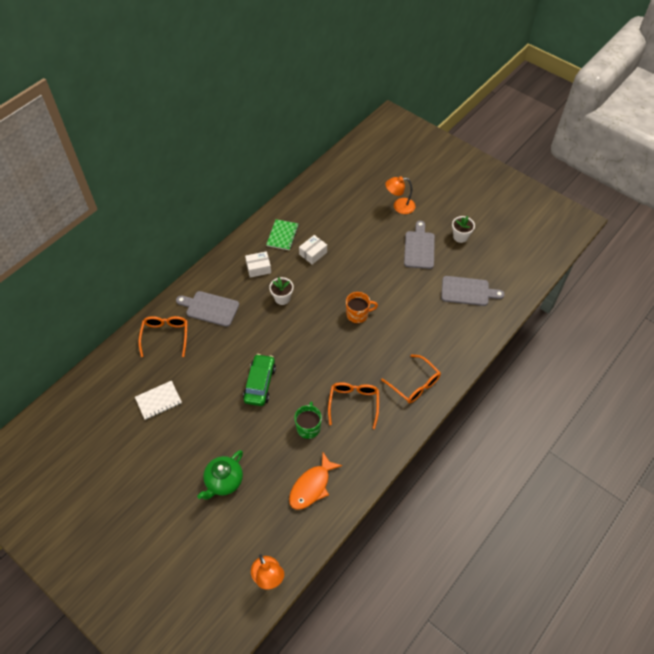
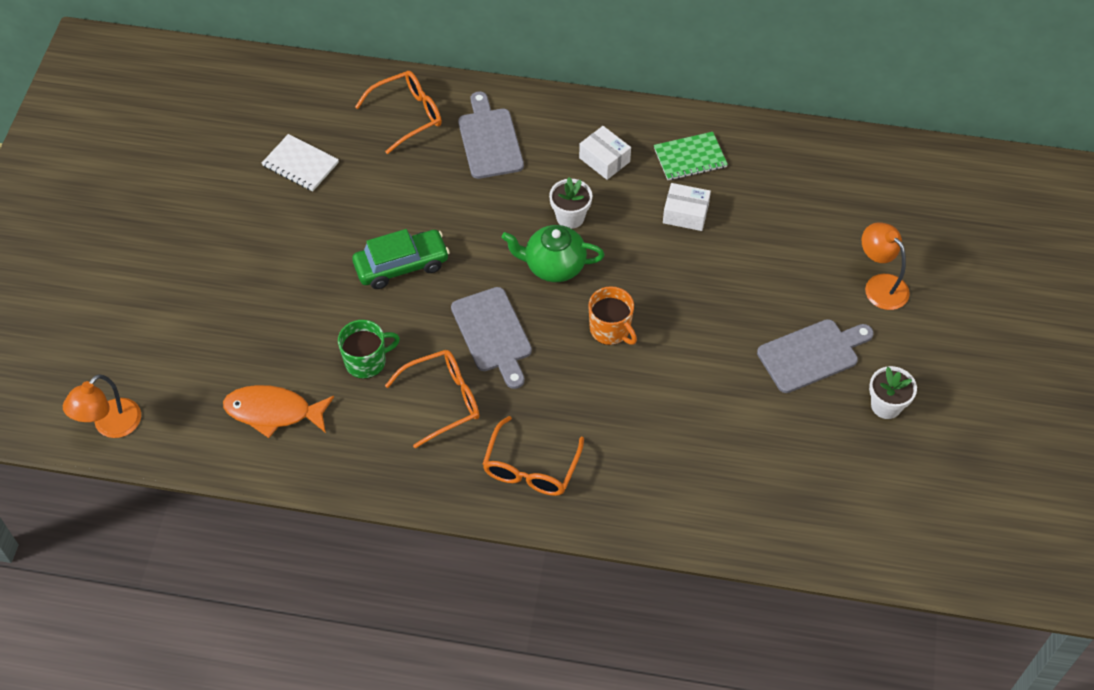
camera: 60 degrees right, 0 degrees up
(223, 481) = (222, 303): green teapot -> green teapot (553, 266)
(467, 291) = (773, 467): grey cutting board -> grey cutting board (493, 333)

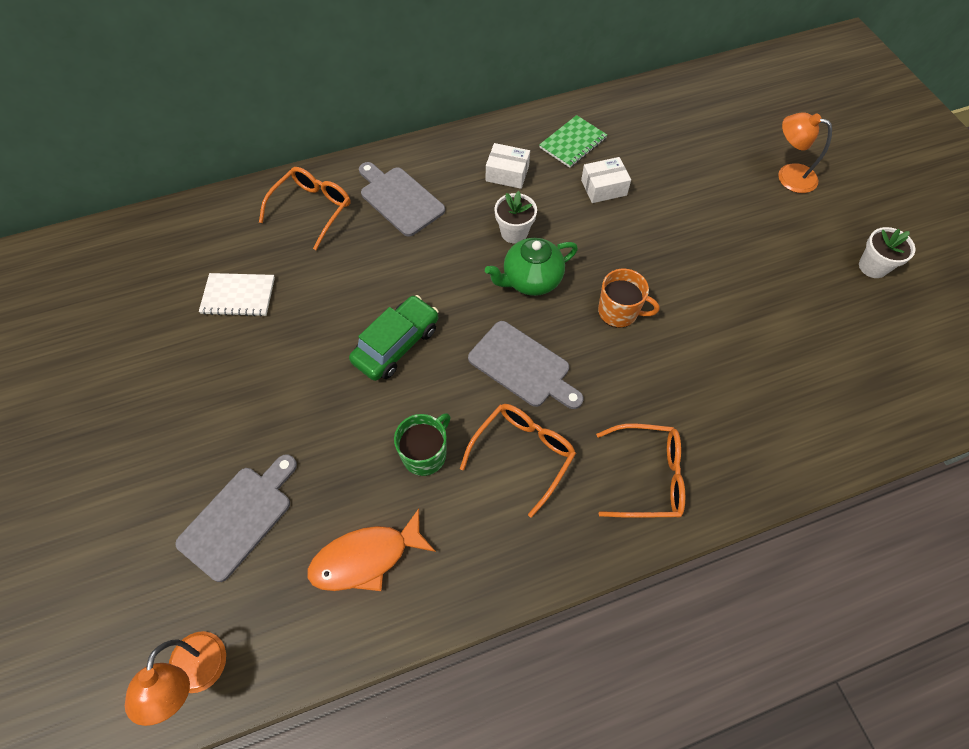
camera: 30 degrees left, 5 degrees up
(530, 468) = (648, 476): orange glasses -> orange glasses turned 75 degrees counterclockwise
(811, 354) = (787, 253): grey cutting board -> grey cutting board (239, 518)

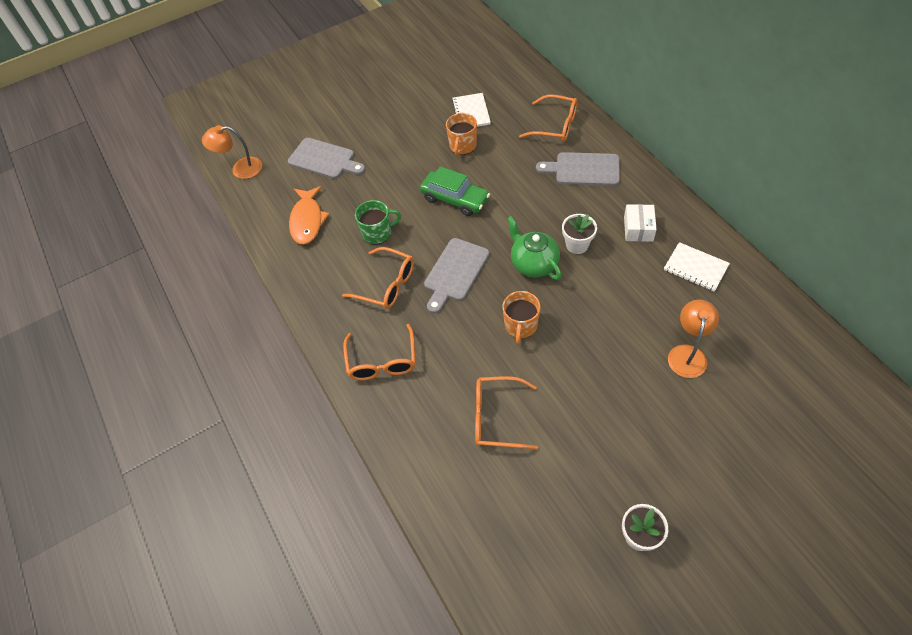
camera: 85 degrees right, 5 degrees down
(300, 318) = (462, 146): none -> orange mug
(366, 558) = (307, 221): orange fish -> orange fish turned 150 degrees counterclockwise
(399, 199) = (583, 169): grey cutting board -> grey cutting board turned 120 degrees counterclockwise
(425, 454) = (377, 233): green mug -> green mug turned 45 degrees counterclockwise
(573, 143) = (695, 268): green notebook -> white notebook
(603, 188) = (651, 298): white box -> none
(739, 360) = (496, 417): none -> orange glasses
(788, 176) = (734, 454): orange lamp -> orange lamp (687, 353)

